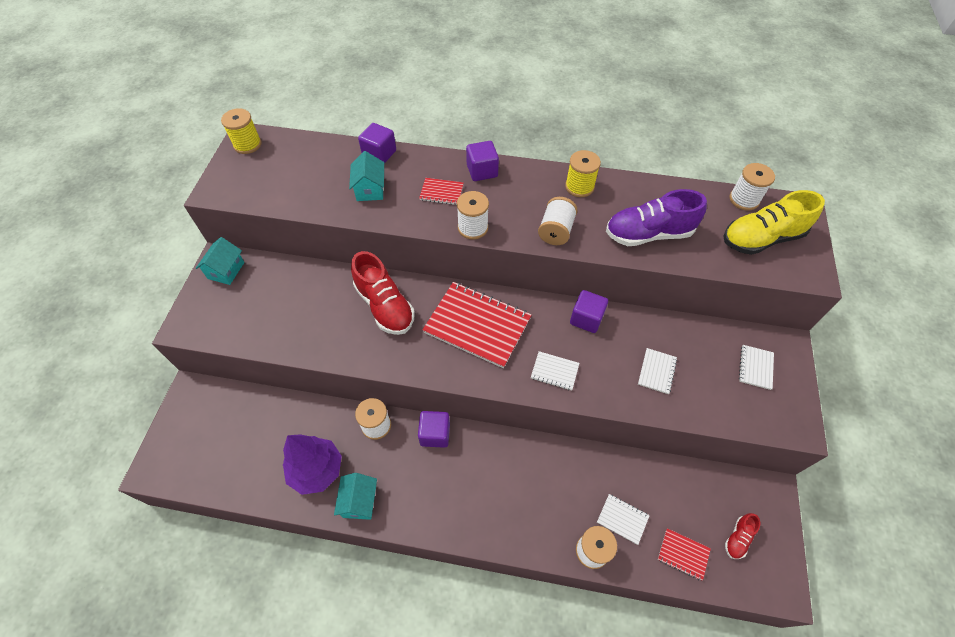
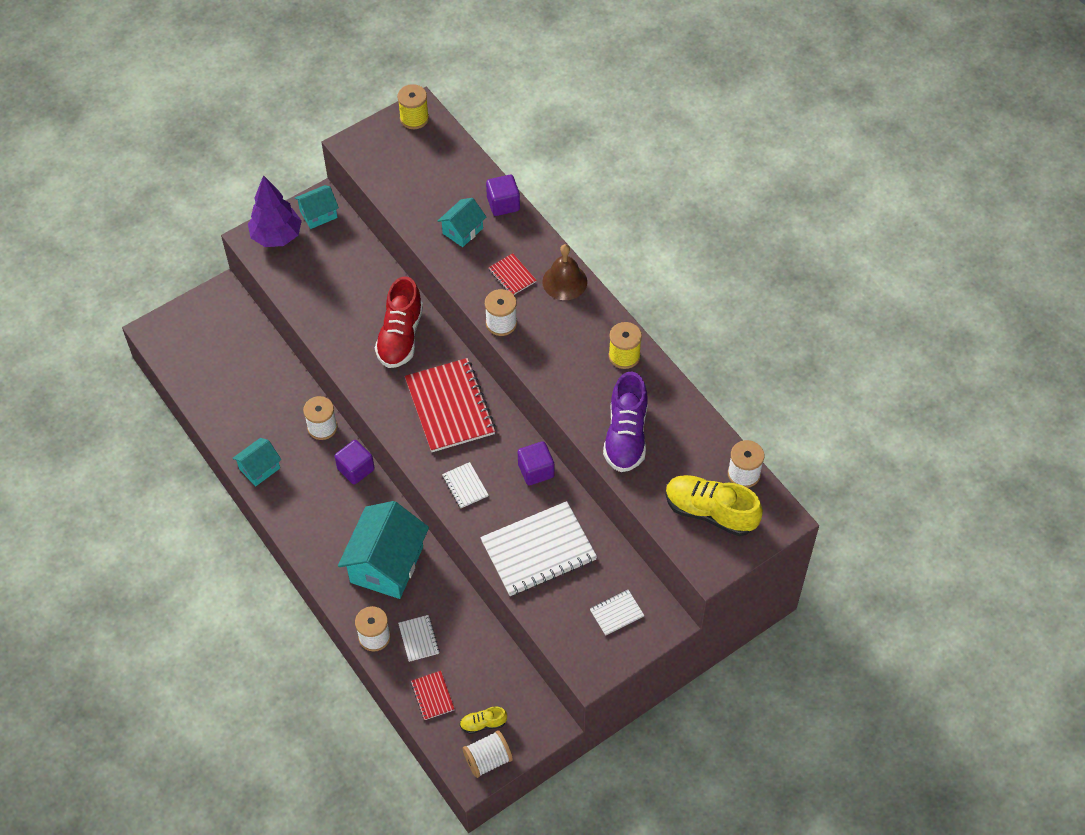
camera: 45 degrees right, 0 degrees up
(317, 470) = (253, 423): purple tree -> purple tree (276, 236)
(482, 171) = (564, 281): purple cube -> brown bell
(536, 484) = (386, 564): none -> turquoise house
(556, 231) = (559, 376): white spool -> white spool (488, 760)
(648, 234) = (626, 435): purple shoe -> purple shoe turned 120 degrees counterclockwise
(656, 371) = (538, 550): white notebook -> white notebook, size x2.20
(738, 538) = (483, 724): red shoe -> yellow shoe

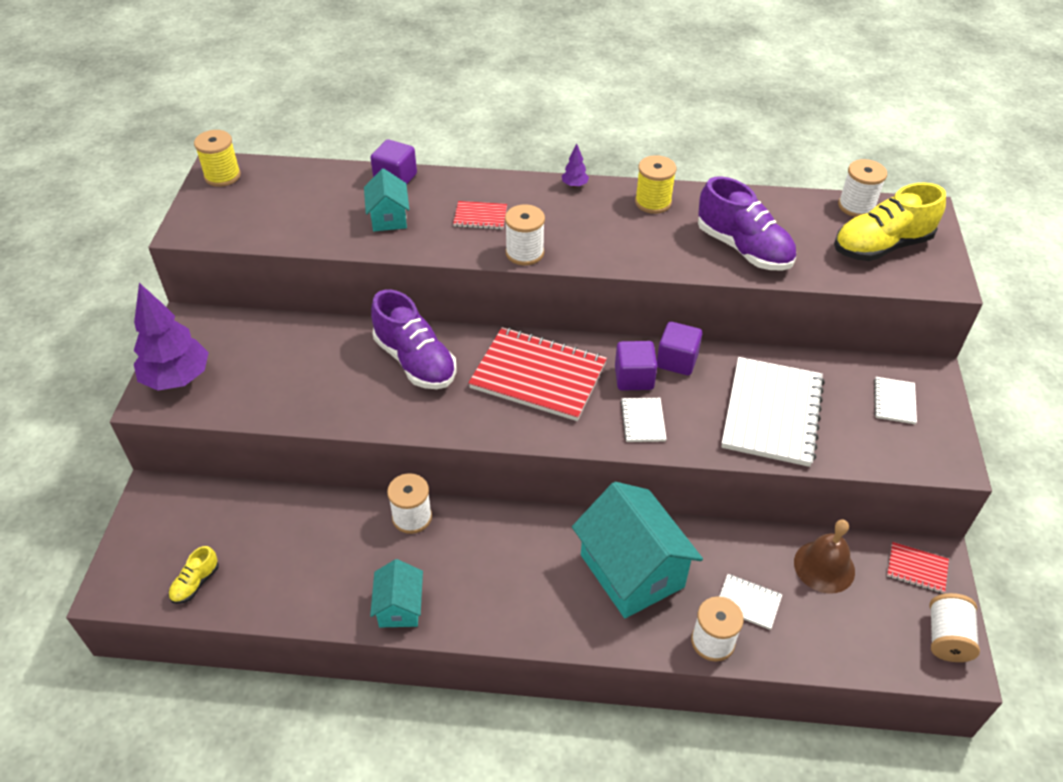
camera: 50 degrees left, 10 degrees down
(318, 214) = (199, 333): turquoise house -> none
(356, 469) = (491, 522): purple cube -> purple cube (634, 378)
(400, 336) = (415, 361): red shoe -> purple shoe
(432, 696) = (830, 636): red notebook -> red notebook (917, 568)
(465, 486) = (643, 421): white notebook -> white notebook turned 75 degrees clockwise
(483, 724) = (898, 613): yellow shoe -> yellow shoe (195, 583)
(564, 281) = (529, 191): brown bell -> brown bell (824, 566)
(597, 301) = (574, 185): none -> purple tree

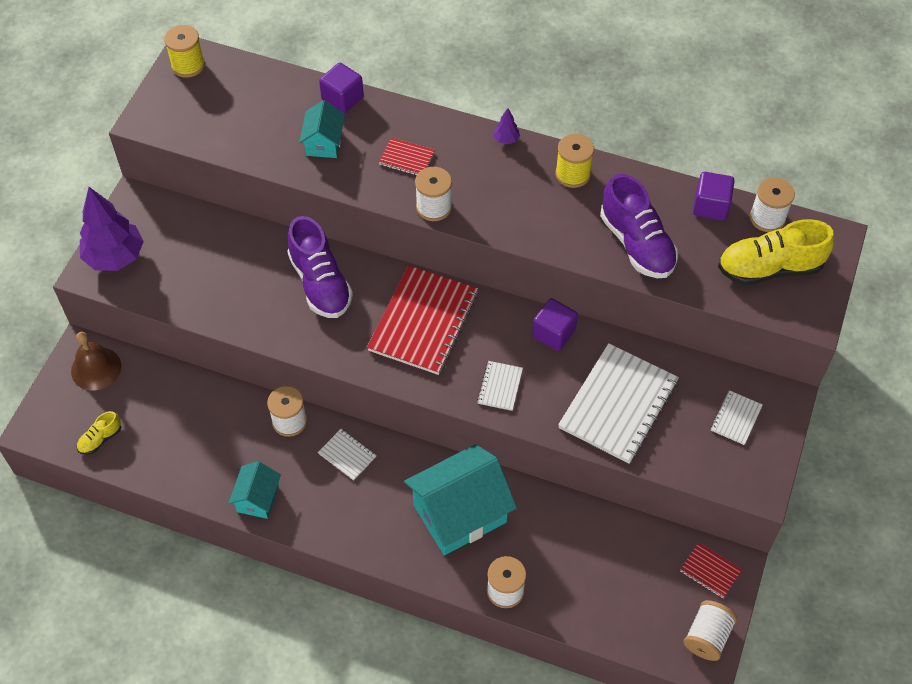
camera: 15 degrees right, 10 degrees up
(538, 376) = (423, 322): red notebook -> red notebook turned 75 degrees clockwise
(632, 571) = (460, 513): turquoise house -> turquoise house turned 75 degrees clockwise
(634, 378) = (508, 342): purple cube -> purple cube (710, 206)
(748, 602) = (548, 565): white notebook -> white notebook (347, 455)
(824, 566) = (628, 549): brown bell -> brown bell (96, 368)

